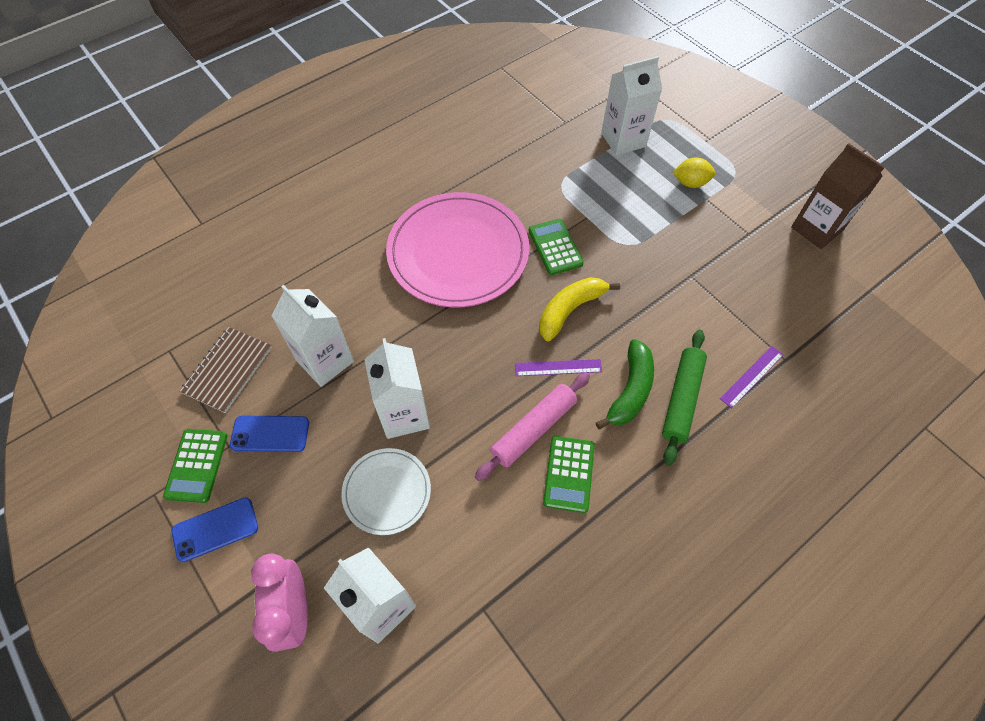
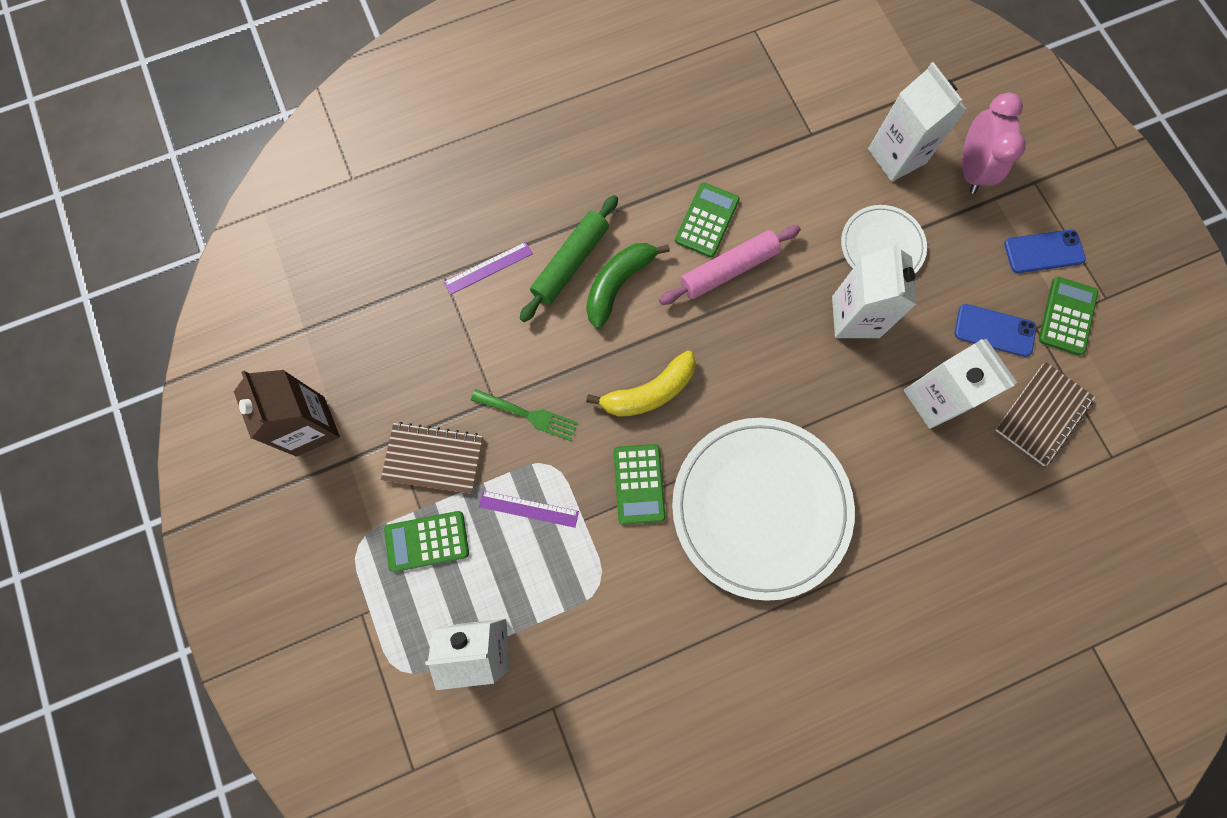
camera: 165 degrees left, 15 degrees up
(458, 252) = (760, 507): pink plate -> white plate
(558, 367) = (684, 327): purple ruler -> purple ruler (528, 509)
(658, 272) = (529, 415): none -> green fork
(690, 183) = (427, 541): yellow lemon -> green calculator
(714, 229) = (433, 458): none -> brown notebook

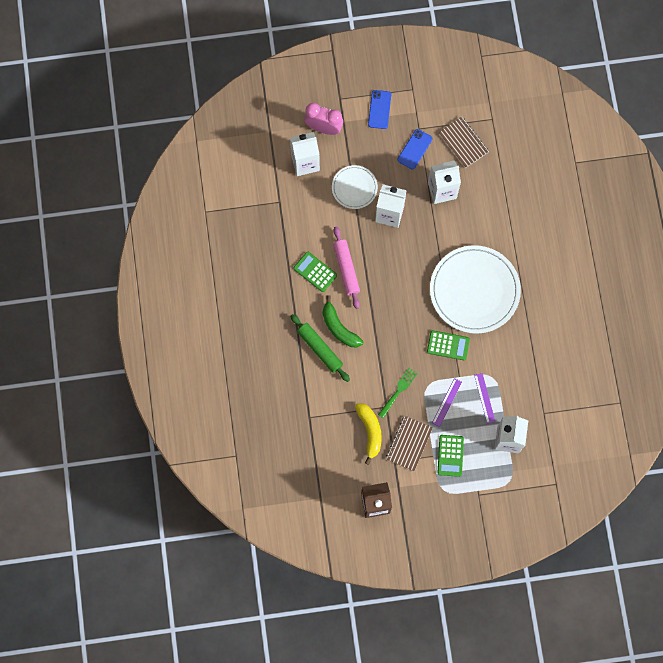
camera: 75 degrees left, 0 degrees up
(488, 268) = (311, 393): purple ruler -> purple ruler (484, 398)
(649, 392) = (402, 327): yellow banana -> yellow banana (370, 431)
(1067, 316) = (416, 112): green calculator -> none

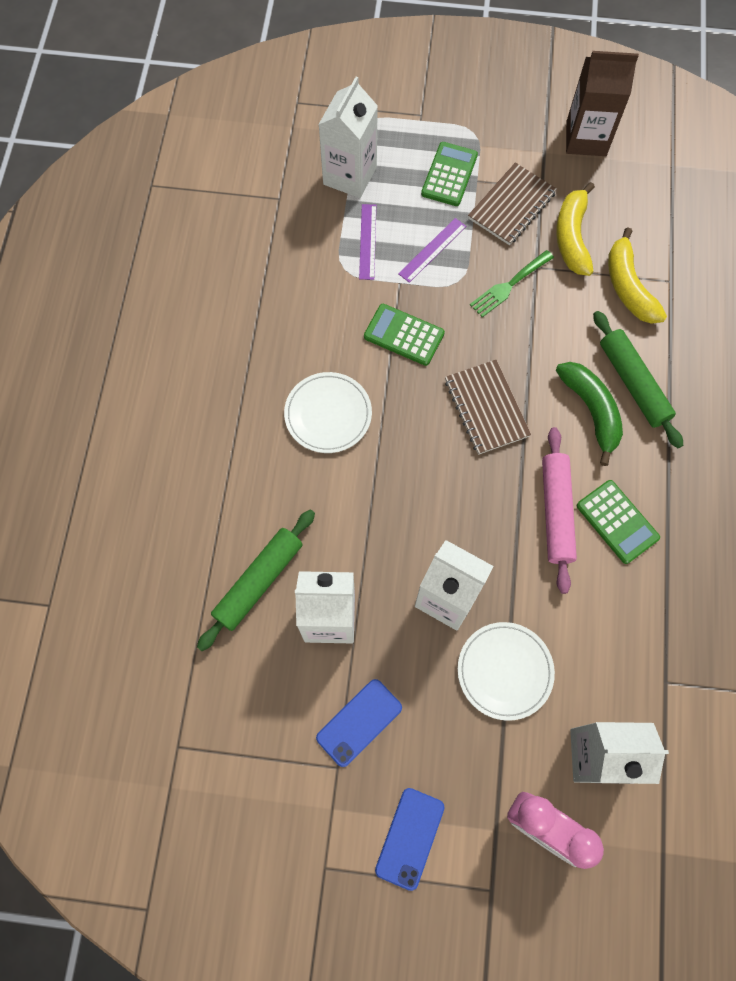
camera: 165 degrees left, 5 degrees down
(332, 407) = (628, 286): none -> yellow banana
(463, 143) = (255, 709): brown notebook -> brown notebook (486, 408)
(474, 290) = (328, 414): white plate -> white plate, size x0.51
(481, 198) = (259, 581): none -> green rolling pin

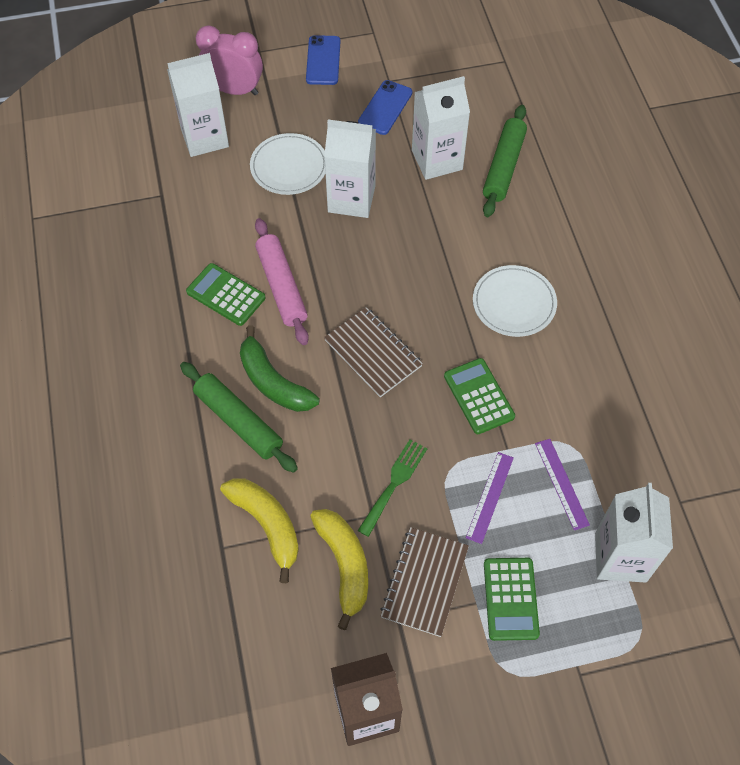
camera: 160 degrees right, 10 degrees down
(404, 335) = (479, 396): green calculator -> green calculator turned 120 degrees counterclockwise

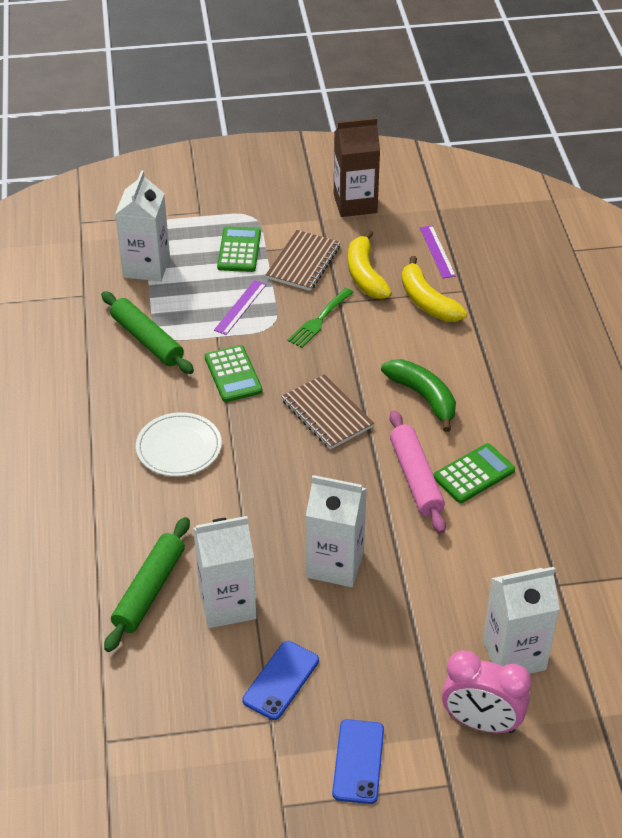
camera: 175 degrees left, 15 degrees down
(226, 295) = (474, 474): green calculator -> green calculator turned 75 degrees counterclockwise
(239, 421) = (454, 370): green rolling pin -> green rolling pin (147, 340)
(289, 166) = (407, 609): white plate -> none
(561, 483) = (178, 312): purple ruler -> purple ruler (437, 251)

